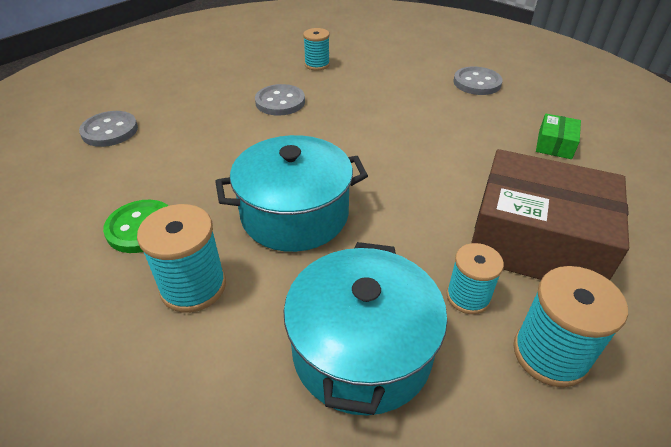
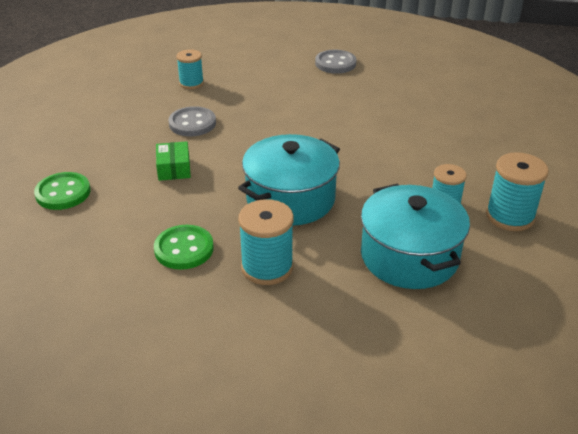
camera: 30 degrees left, 5 degrees down
(110, 131) = (63, 193): grey button -> green button
(536, 241) = (458, 159): brown box -> none
(555, 144) = (424, 94): green box -> green box (174, 168)

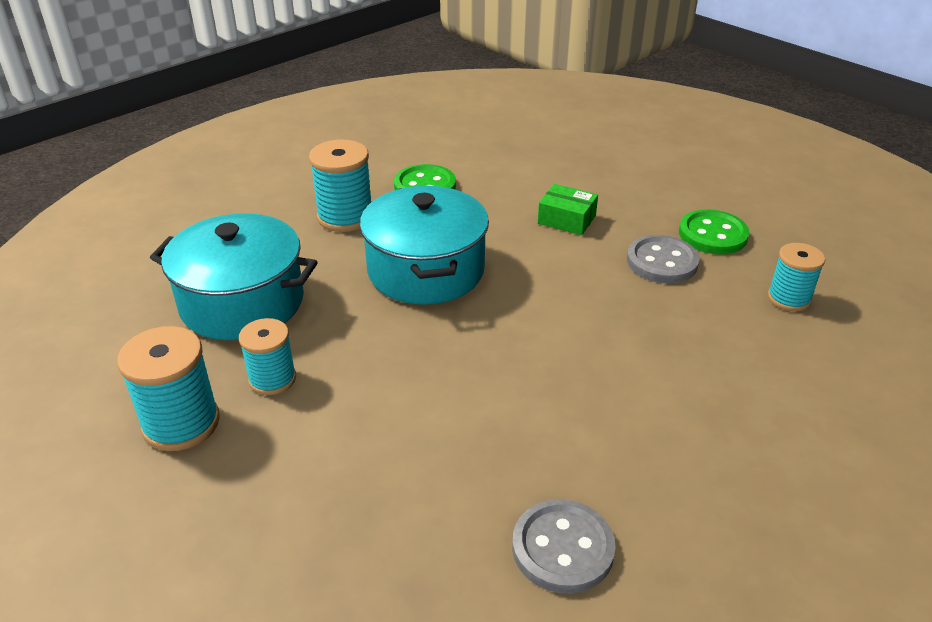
camera: 125 degrees right, 0 degrees up
(63, 193) = (584, 153): green button -> green button (712, 235)
(335, 63) = (775, 498): grey button -> grey button (562, 548)

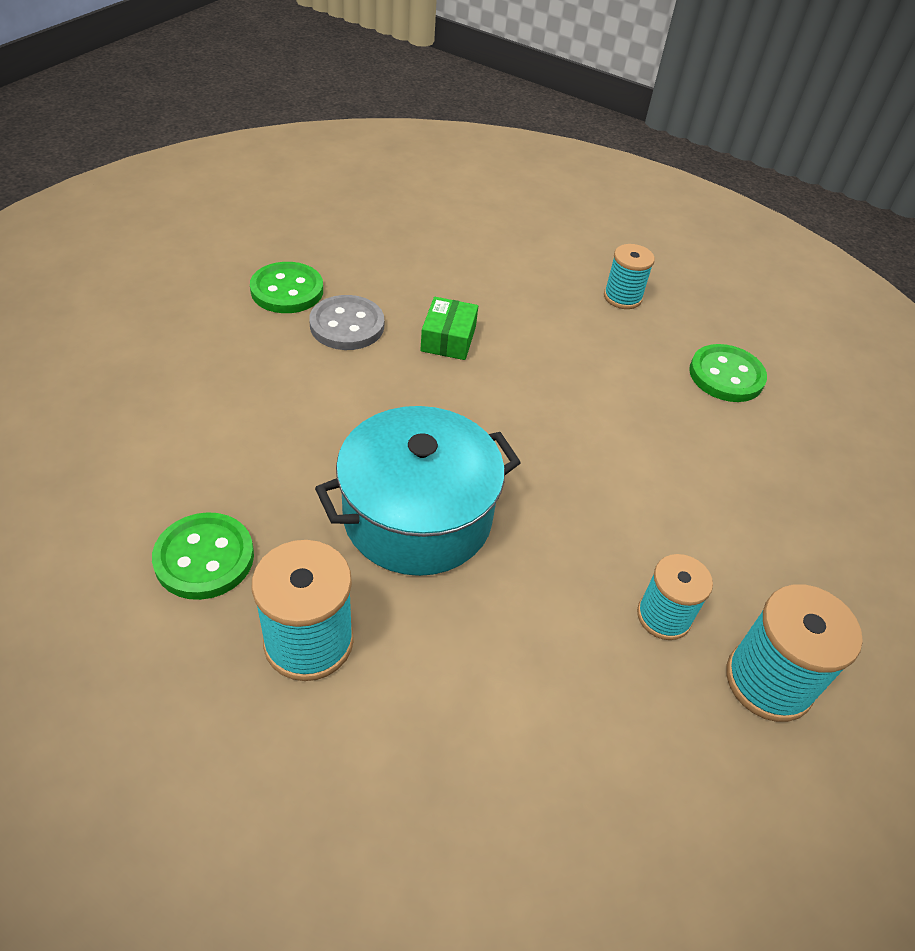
camera: 110 degrees left, 10 degrees up
(242, 302) = (550, 705): turquoise pot -> none
(562, 548) = (726, 376): grey button -> green button
(566, 219) = (275, 400): green box -> green box (448, 339)
(789, 298) = (385, 253): turquoise spool -> turquoise spool (622, 297)

